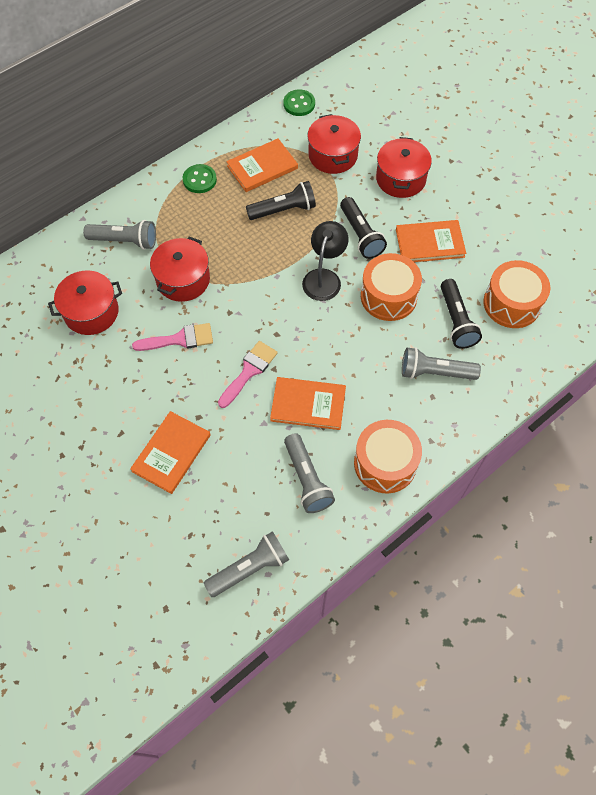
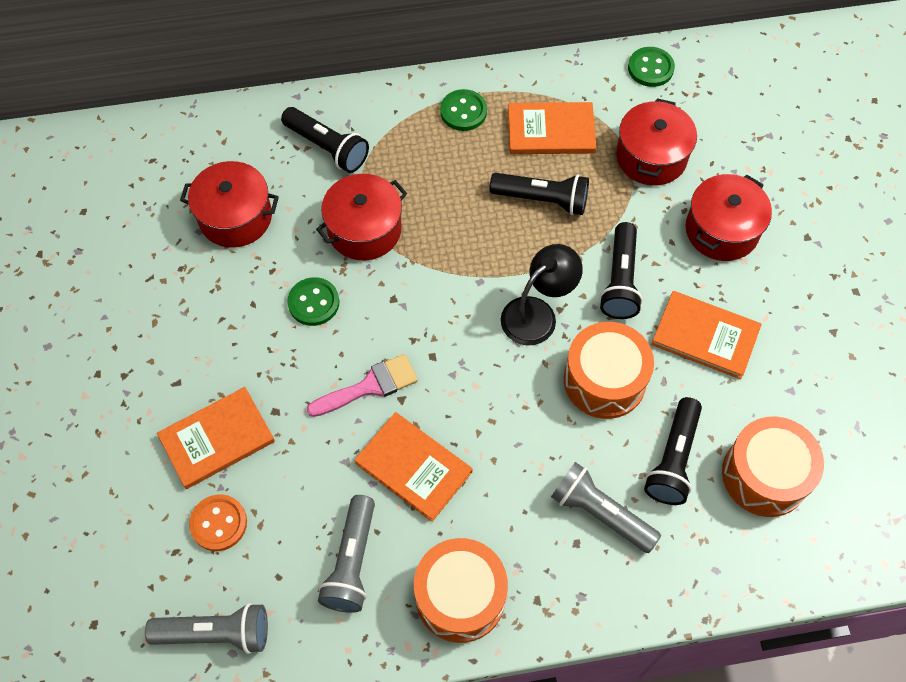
camera: 30 degrees right, 0 degrees up
(125, 241) = (327, 148): grey flashlight -> black flashlight
(179, 339) = (313, 302): pink brush -> green button
(207, 503) = (218, 523): none -> orange button

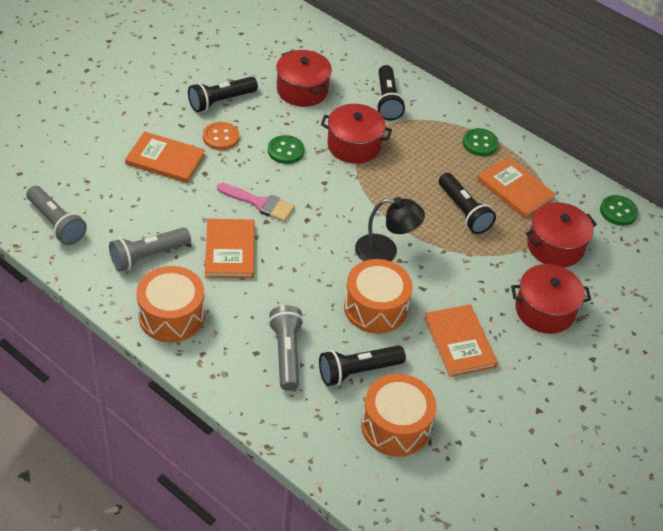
camera: 45 degrees right, 15 degrees down
(218, 523) = (118, 188): orange button -> orange button (221, 137)
(620, 280) = (451, 278): black flashlight -> black flashlight (221, 101)

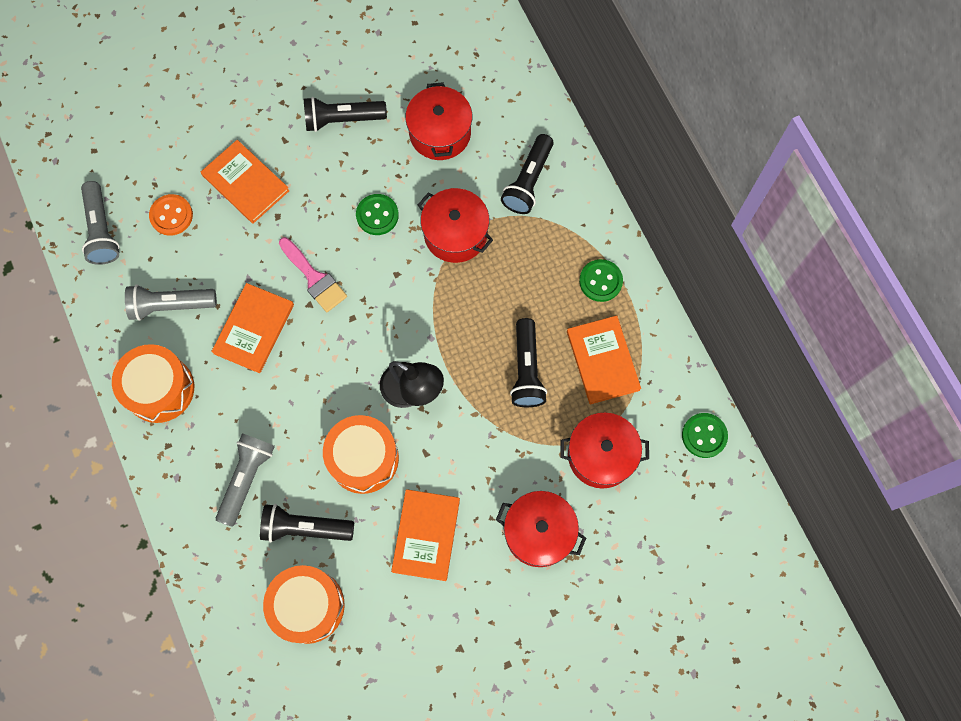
camera: 30 degrees right, 25 degrees up
(221, 137) = (317, 172): orange button -> orange button (171, 215)

